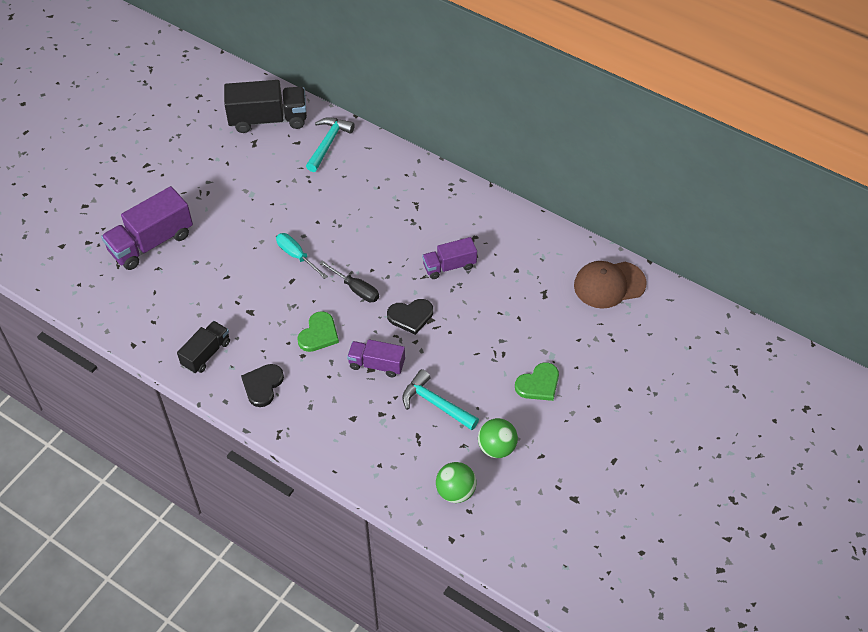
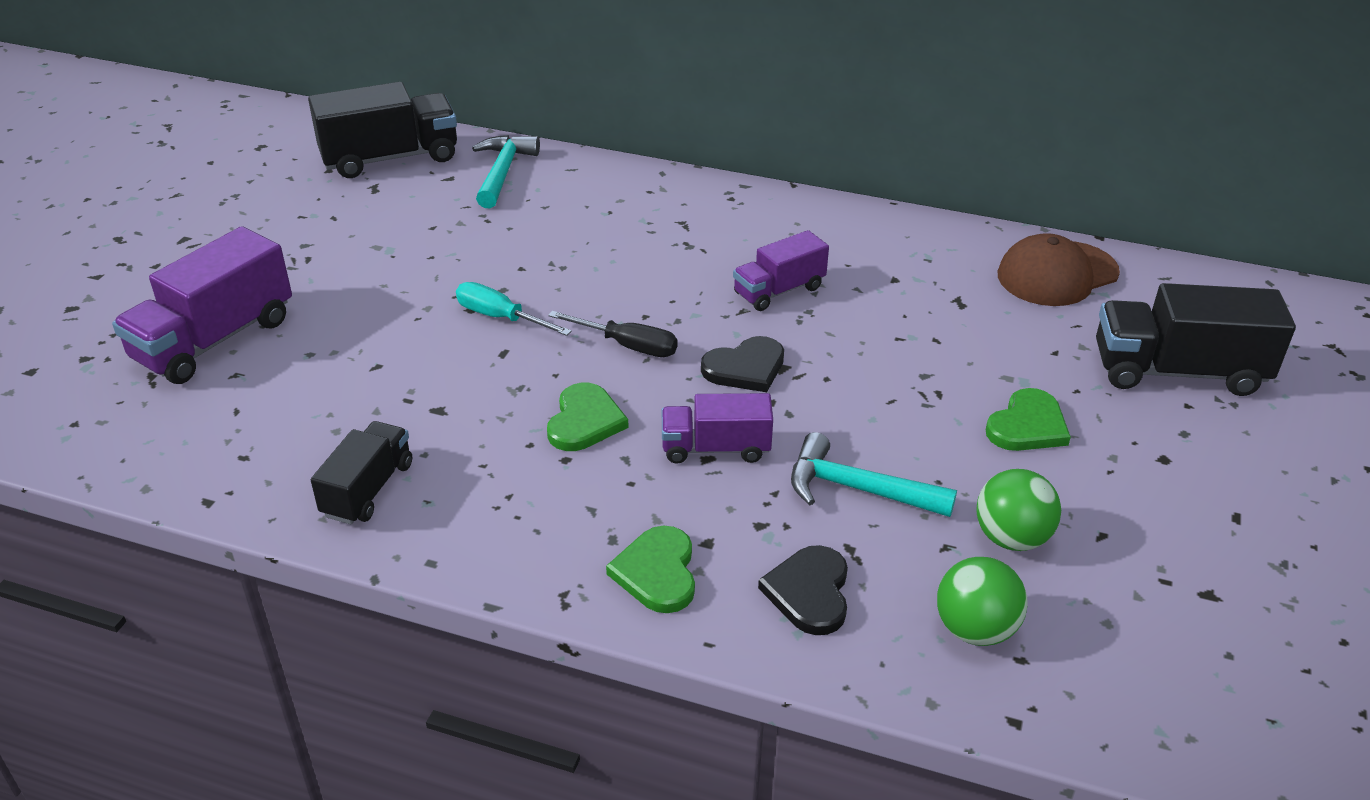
camera: 15 degrees left, 15 degrees down
(262, 385) = (502, 521): black heart -> black heart (809, 592)
(324, 429) = (657, 572): none -> green heart
(637, 366) = (1177, 371): none -> black truck

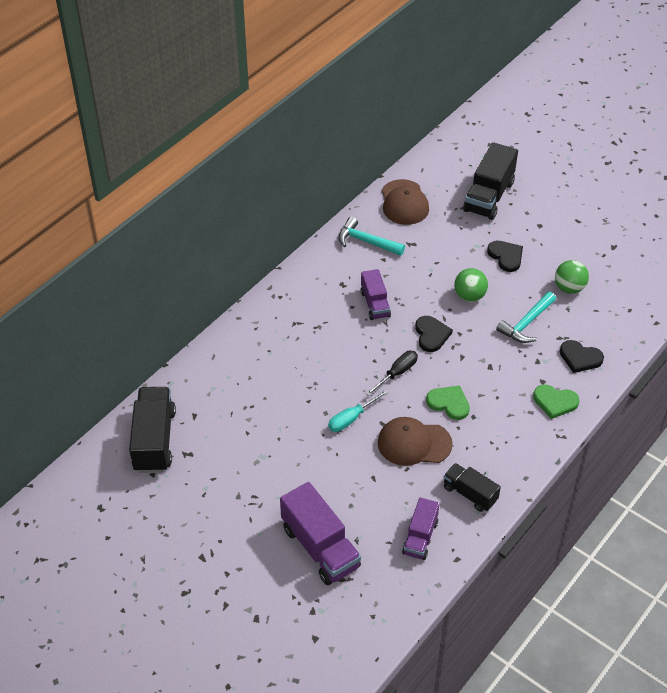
camera: 70 degrees left, 10 degrees up
(469, 397) = (414, 443): none -> brown cap
(503, 172) = (200, 388): turquoise hammer -> turquoise hammer (366, 241)
(715, 448) = (484, 362): purple truck -> purple truck (420, 537)
(975, 629) = (612, 317): green ball -> green ball (469, 296)
(1027, 426) = (506, 256): green heart -> black heart

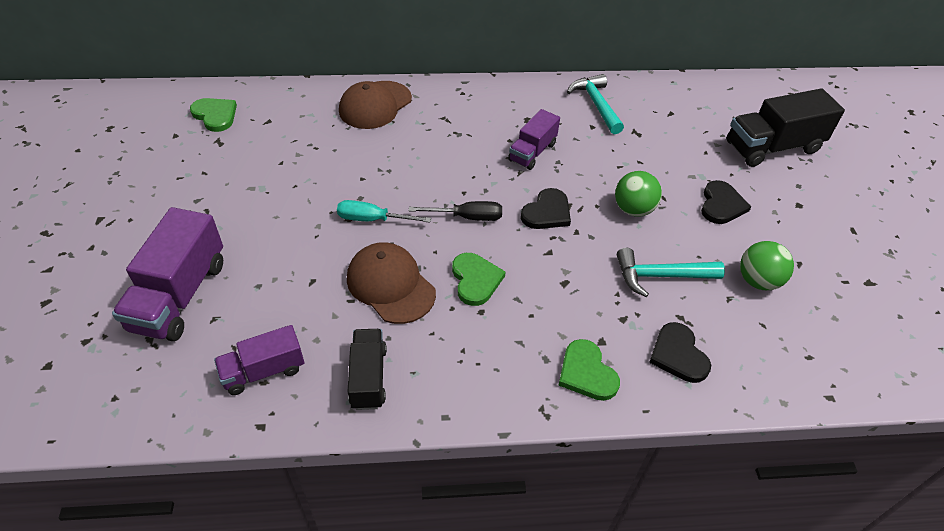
camera: 45 degrees right, 0 degrees up
(154, 440) = (215, 115): black truck -> green heart
(404, 203) = (675, 100): brown cap -> brown cap (375, 105)

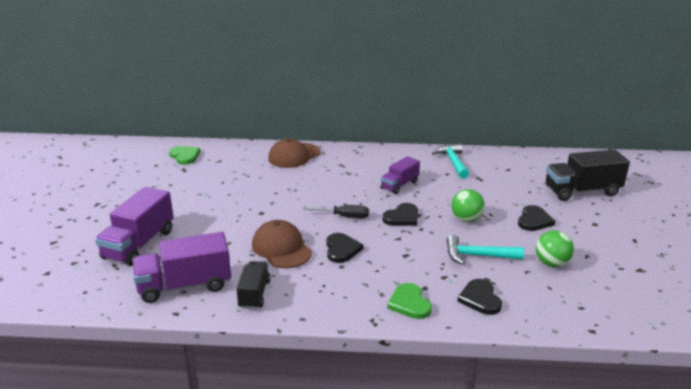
camera: 10 degrees right, 20 degrees down
(263, 371) = (185, 285): purple truck -> purple truck, size x1.66
(372, 219) = (277, 214): turquoise screwdriver -> none
(475, 280) = (341, 249): green heart -> black heart

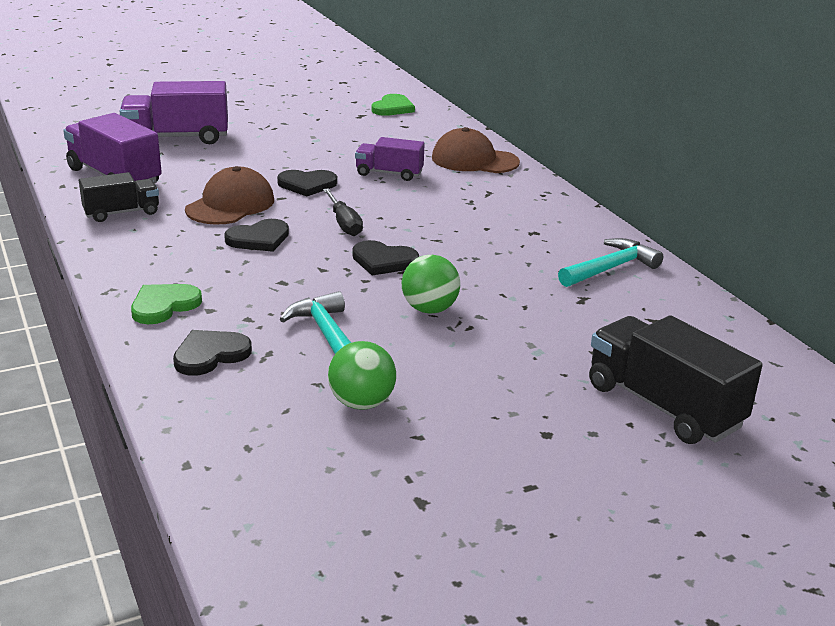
camera: 60 degrees right, 0 degrees up
(399, 185) = (477, 242): purple truck -> purple truck (389, 173)
(534, 220) = (490, 369): black heart -> black heart (307, 185)

